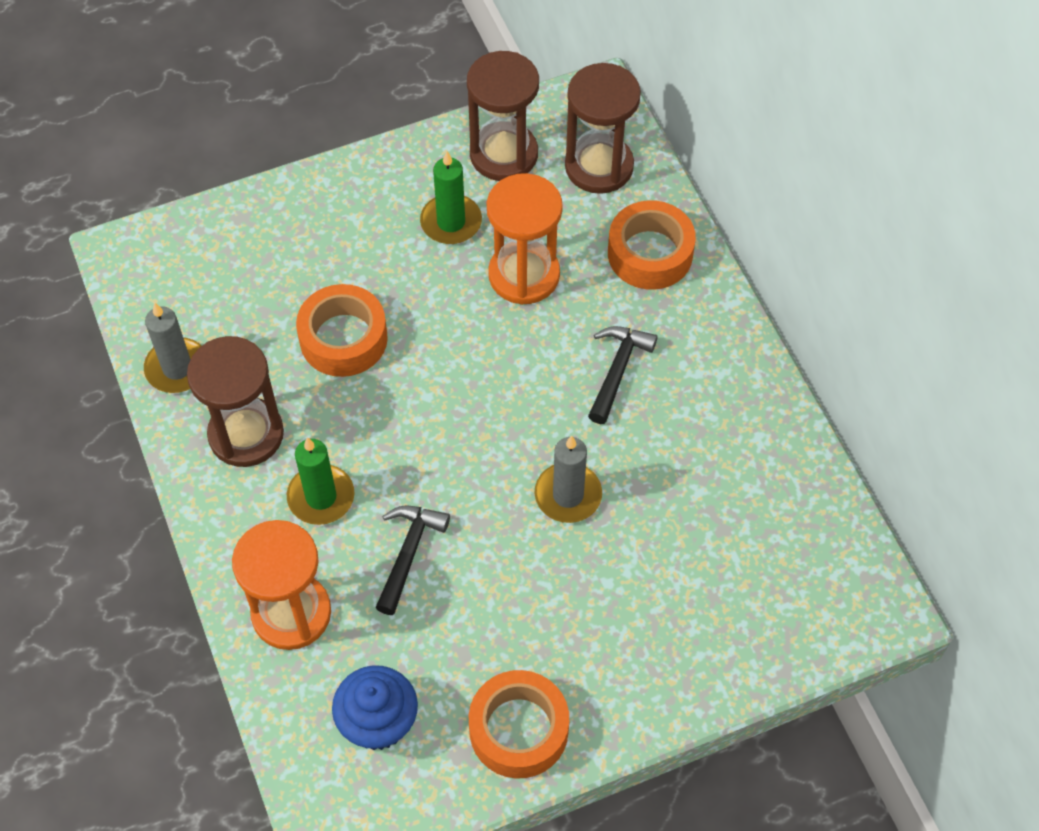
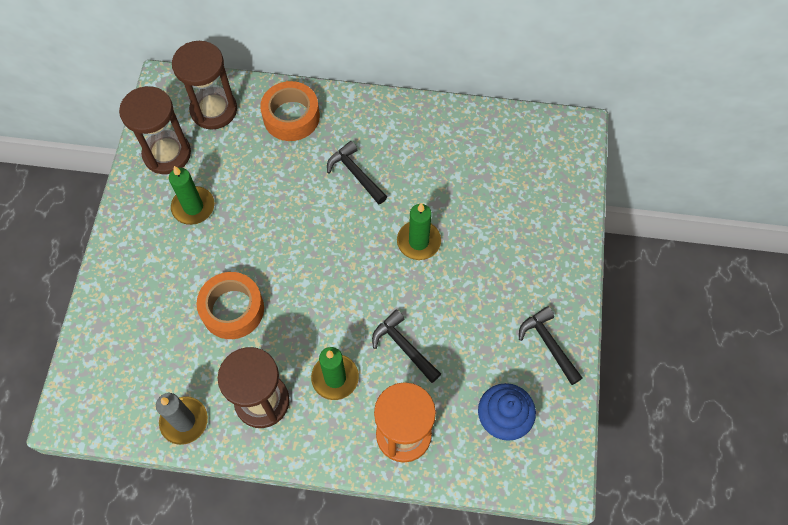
camera: 60 degrees left, 5 degrees up
(518, 730) = (548, 344): orange tape -> black hammer
(524, 275) = (259, 187): orange hourglass -> none
(568, 495) = (418, 241): grey candle -> green candle

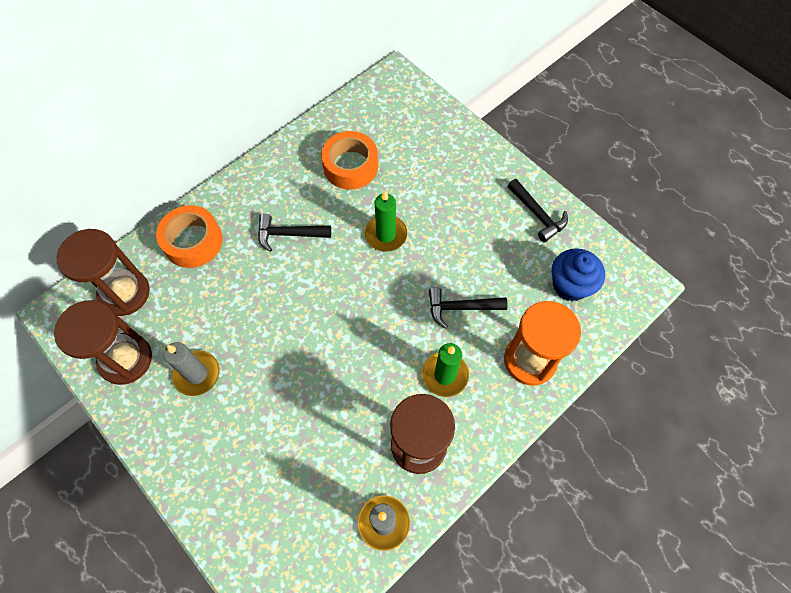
camera: 50 degrees left, 0 degrees up
(193, 207) = (197, 374): green candle -> grey candle
(232, 309) = (319, 410): orange tape -> orange tape (350, 166)
(548, 344) = (537, 215): black hammer -> black hammer turned 135 degrees counterclockwise

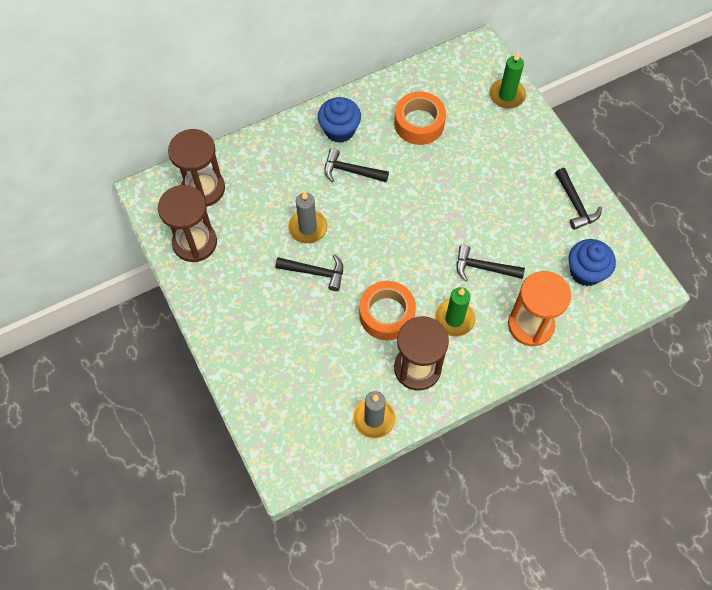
camera: 15 degrees right, 0 degrees up
(193, 241) = (268, 158): orange tape -> orange tape (386, 314)
(197, 374) = (249, 268): grey candle -> grey candle (307, 228)
(266, 192) = (339, 130): none -> blue cupcake
(275, 360) = (315, 272): none -> black hammer
(386, 235) = (435, 191): green candle -> green candle (507, 95)

